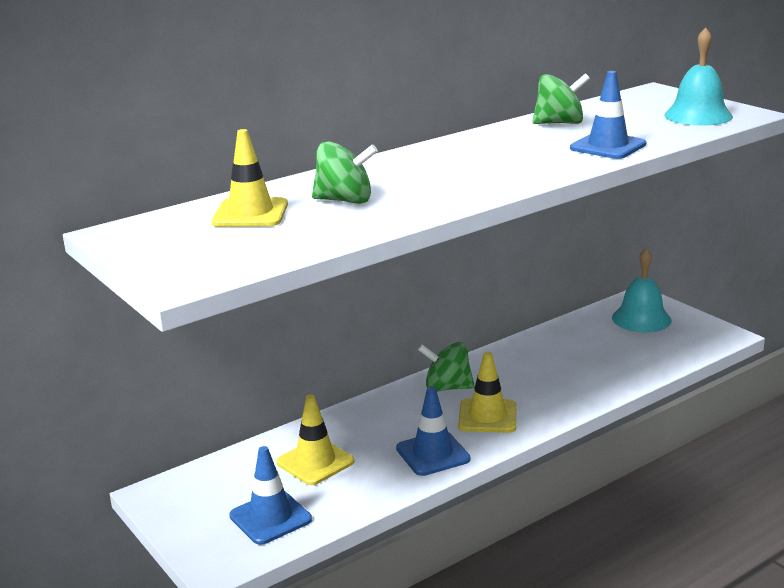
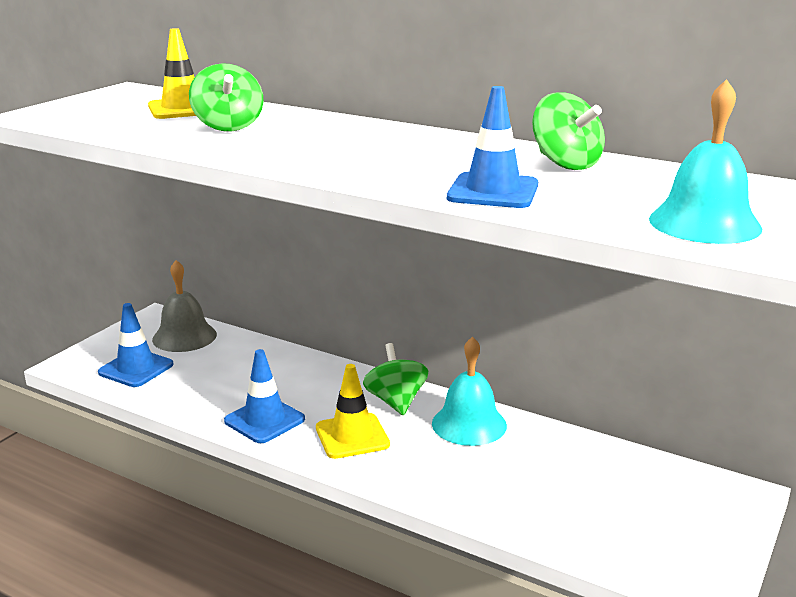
camera: 65 degrees right, 0 degrees up
(223, 480) = (184, 336): none -> grey bell
(315, 462) = (226, 367): yellow traffic cone -> none
(641, 319) = (680, 504): turquoise bell -> turquoise bell (469, 424)

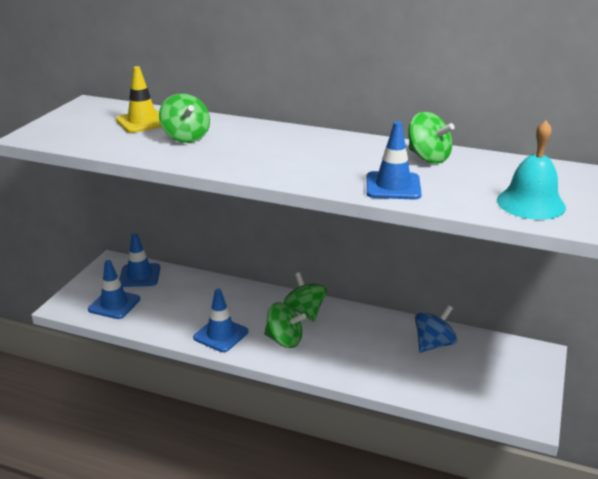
camera: 10 degrees left, 5 degrees up
(184, 336) = (139, 275): grey bell -> blue traffic cone
(352, 436) = (284, 340): yellow traffic cone -> green spinning top
(469, 424) = (358, 323): turquoise bell -> none
(574, 464) = (433, 344): none -> blue spinning top

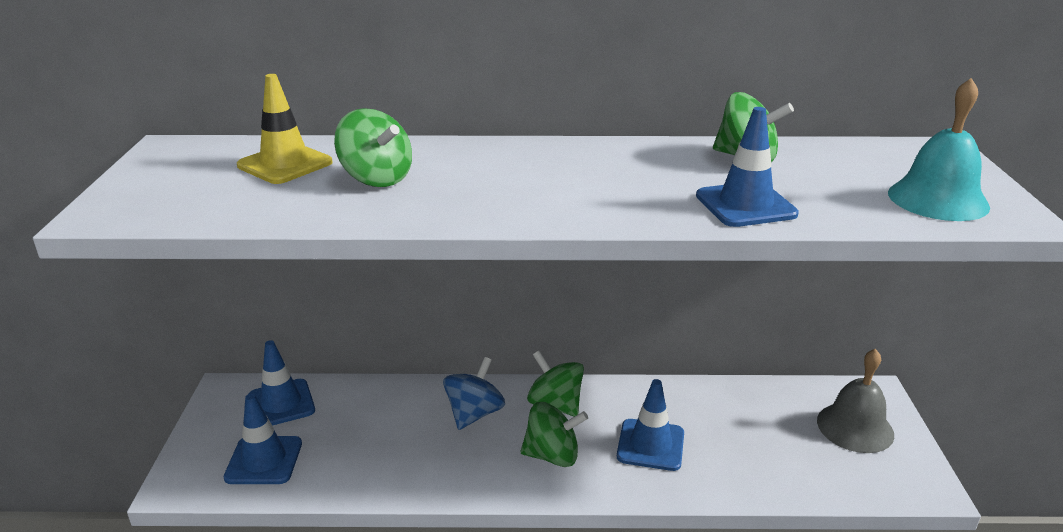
camera: 20 degrees left, 0 degrees up
(221, 335) = (457, 470): blue traffic cone -> blue traffic cone (650, 445)
(433, 344) = (747, 412): blue spinning top -> blue spinning top (474, 414)
(506, 371) = (855, 427): none -> grey bell

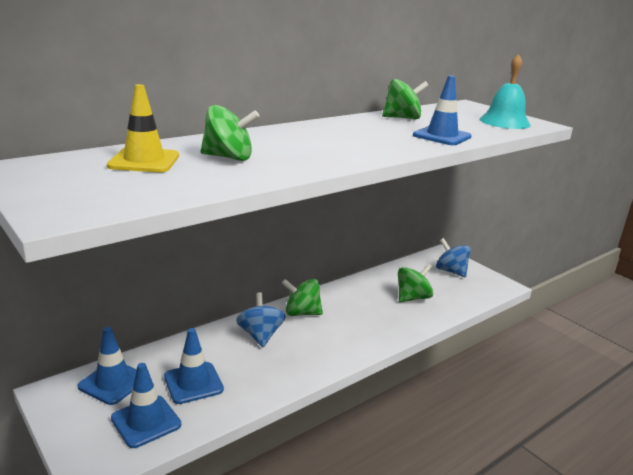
camera: 40 degrees left, 5 degrees down
(552, 455) = (331, 339): green spinning top -> green spinning top (412, 298)
(650, 445) = (374, 313): blue traffic cone -> blue traffic cone (193, 383)
(855, 427) = (451, 271): grey bell -> blue spinning top

